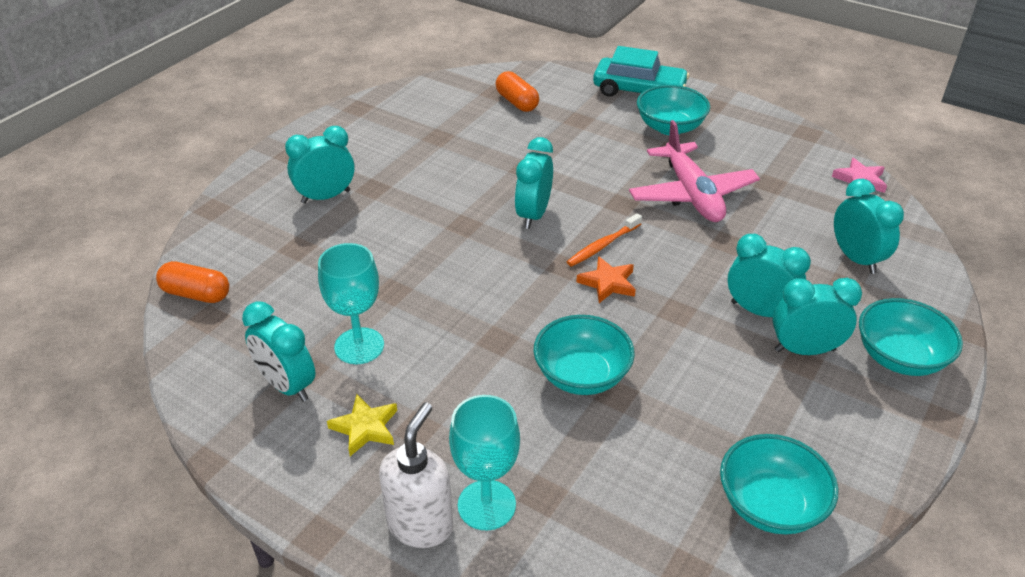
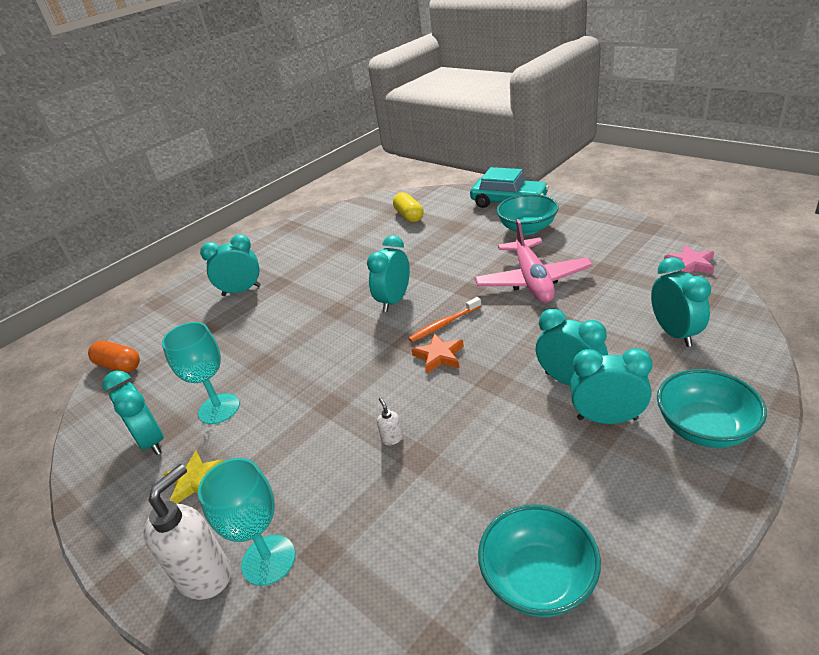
camera: 15 degrees right, 5 degrees down
(517, 102) = (409, 216): orange capsule -> yellow capsule
(582, 375) = (392, 438): turquoise bowl -> white soap dispenser

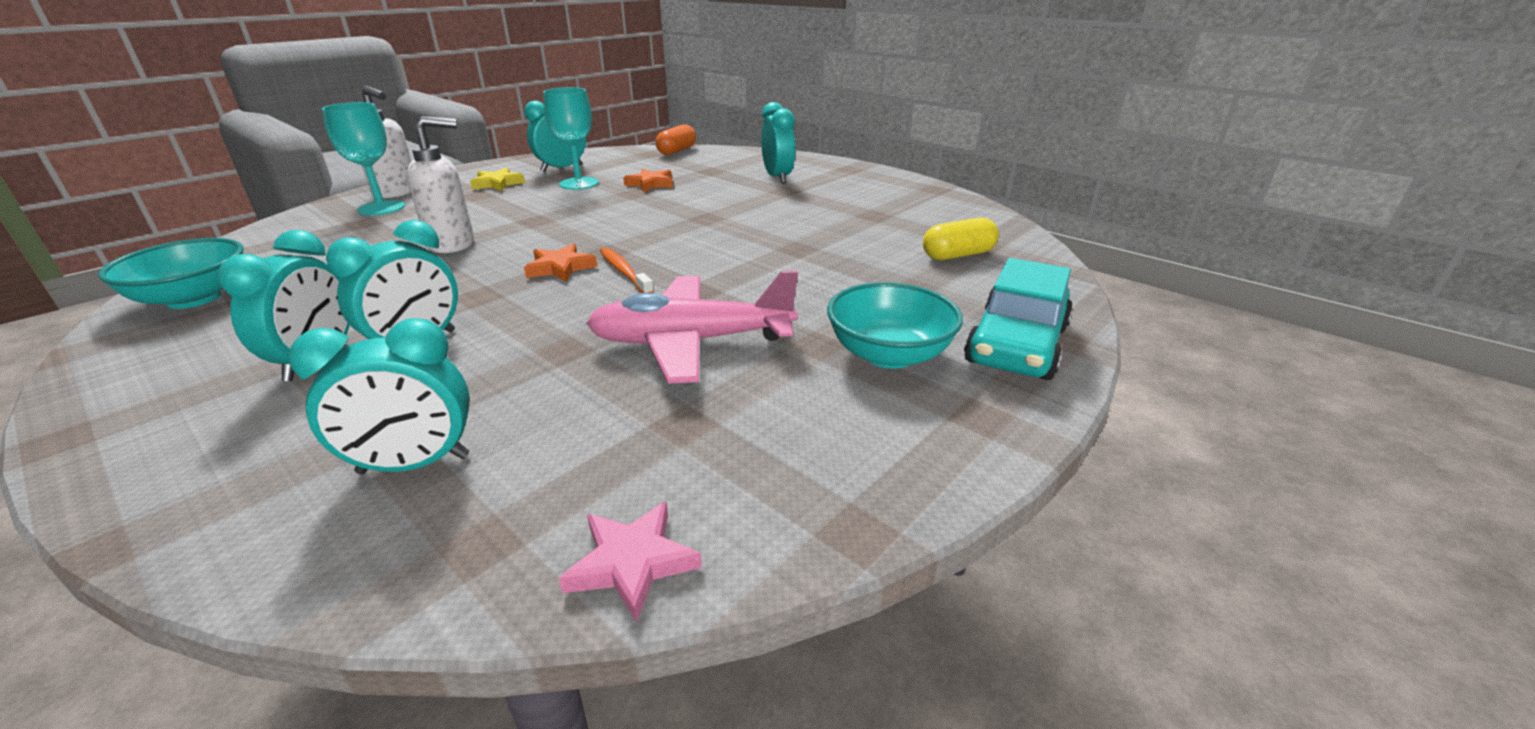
camera: 85 degrees right, 5 degrees down
(236, 358) = (651, 184): none -> orange star
(392, 438) = (453, 244): white soap dispenser -> white soap dispenser, size x2.38
(394, 300) = (704, 245): turquoise clock -> none
(704, 428) = (191, 437): turquoise bowl -> none

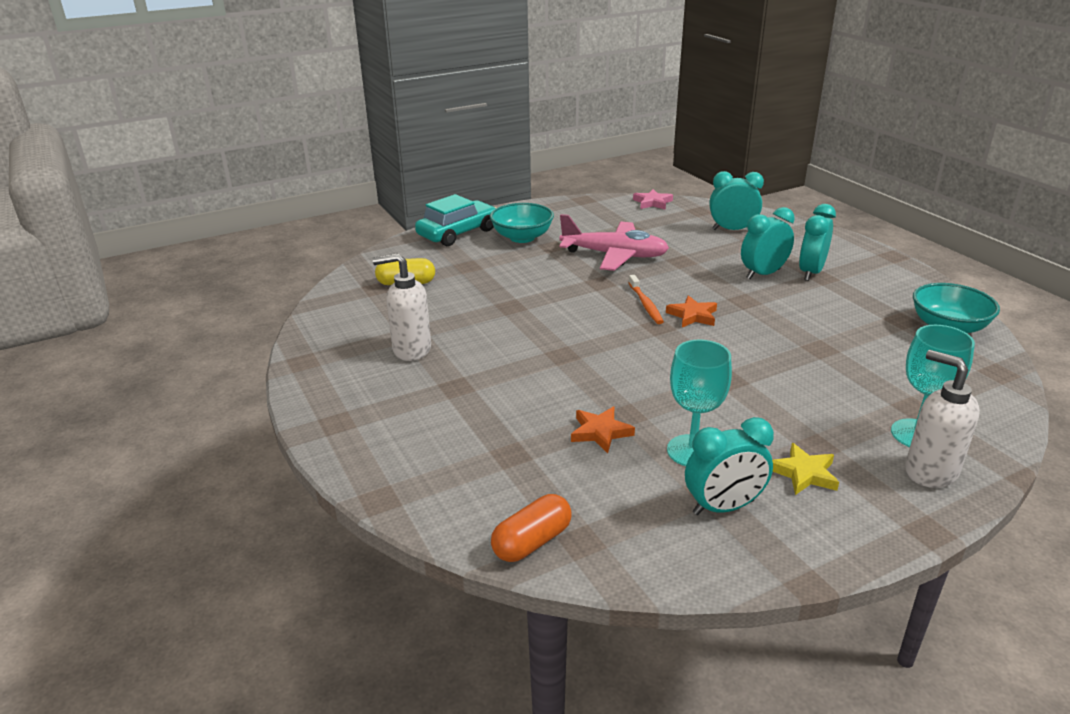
camera: 160 degrees left, 0 degrees up
(453, 244) = (792, 355): white soap dispenser -> white soap dispenser (411, 350)
(777, 178) = (441, 417): turquoise clock -> none

